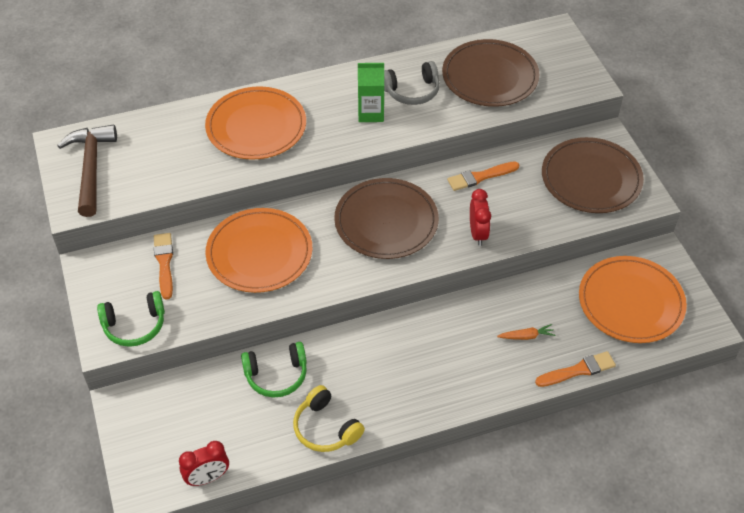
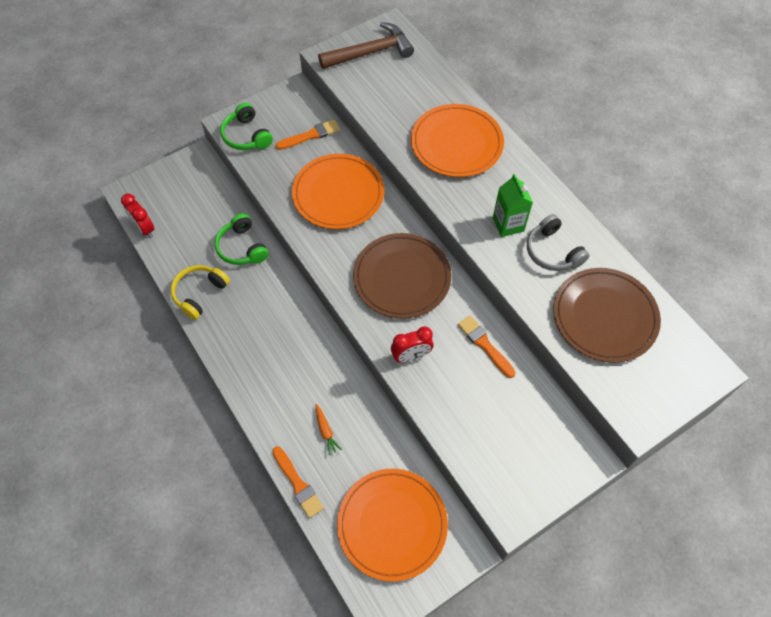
camera: 75 degrees right, 10 degrees up
(591, 178) = (521, 451): brown plate -> none

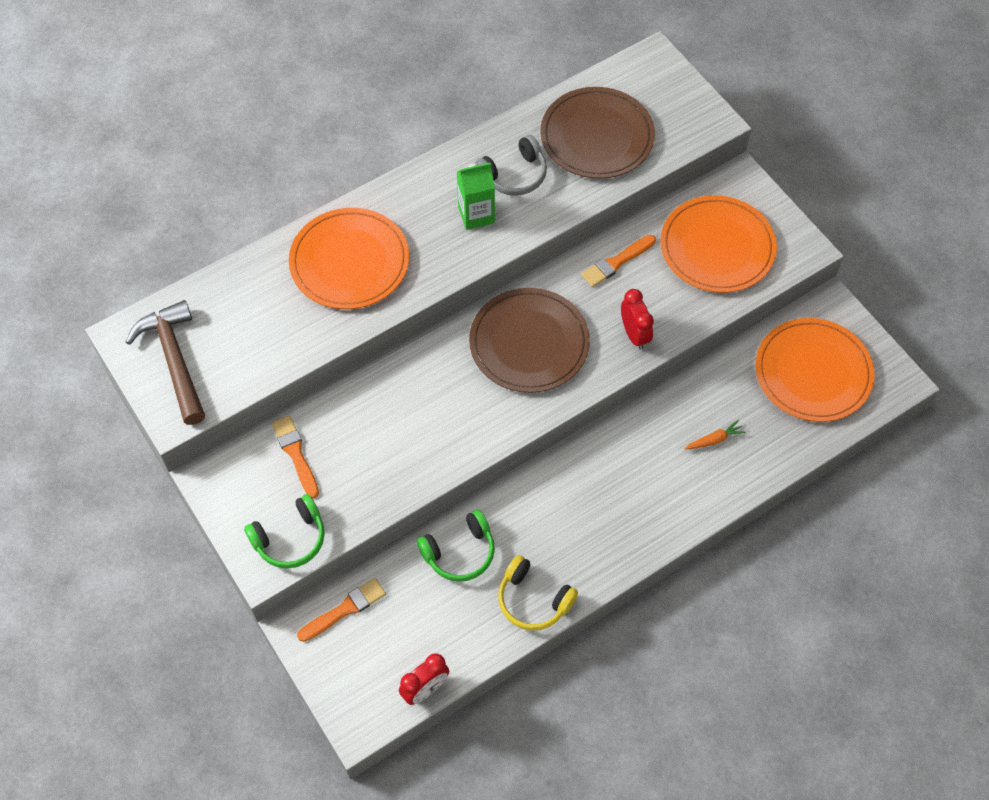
camera: 90 degrees left, 0 degrees up
(298, 484) = (779, 466): orange brush -> orange brush (345, 609)
(338, 194) = (400, 416): orange plate -> orange plate (717, 247)

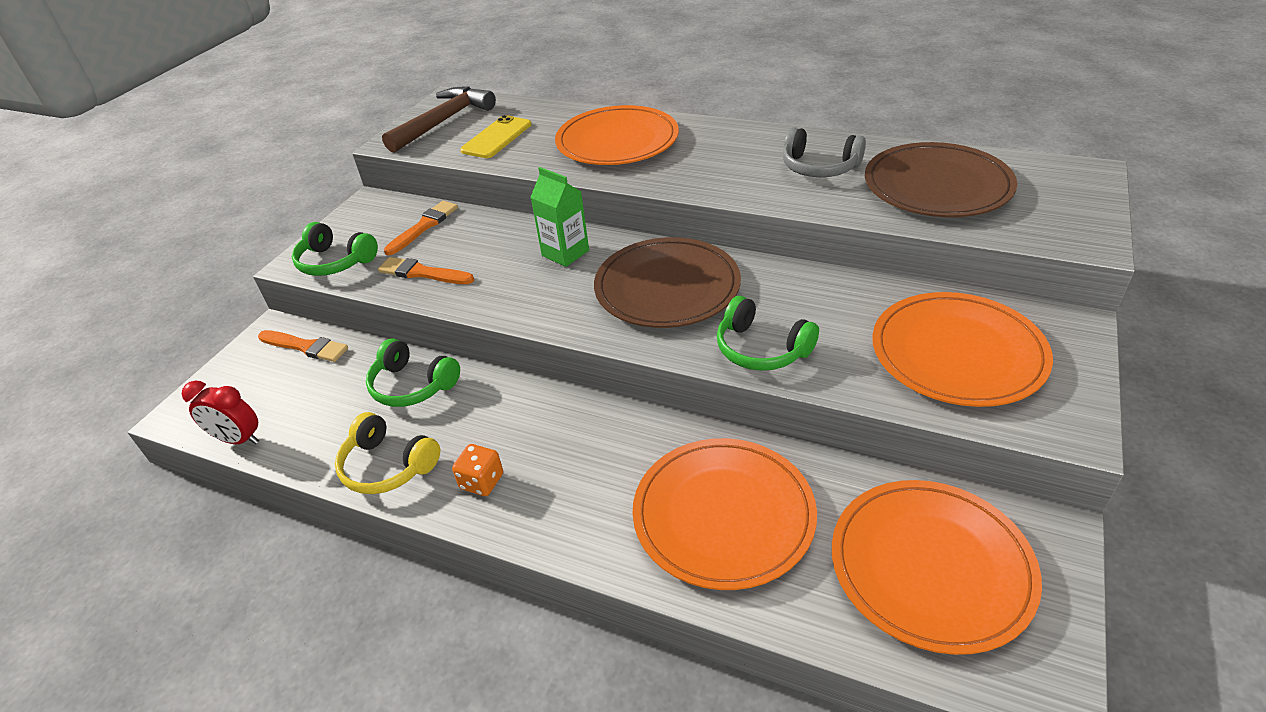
camera: 60 degrees right, 20 degrees down
(252, 337) = (496, 137): none -> yellow phone
(476, 215) = (747, 169): green carton -> green carton (565, 253)
(533, 600) = (387, 466): yellow headphones -> yellow headphones turned 60 degrees counterclockwise
(591, 550) = (482, 481): none -> orange dice
(616, 262) = (832, 293): orange brush -> orange brush (423, 273)
(634, 334) = (761, 349): red clock -> green headphones
(714, 440) = (723, 515): orange carrot -> orange plate

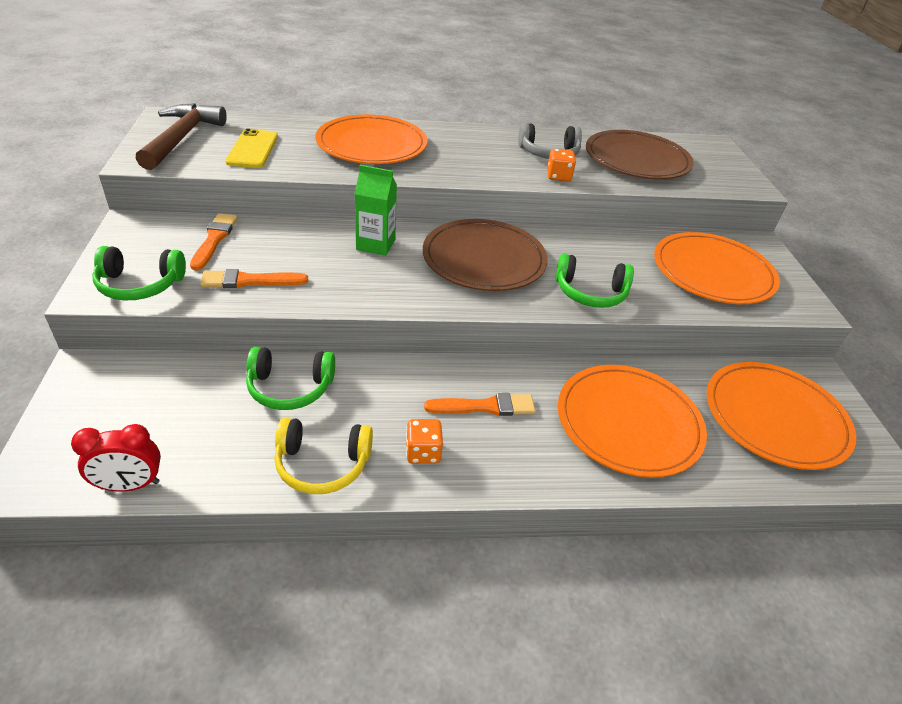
camera: 35 degrees left, 0 degrees up
(305, 347) = (139, 377): orange brush -> orange brush (485, 407)
(804, 198) = (558, 176): none -> orange dice

